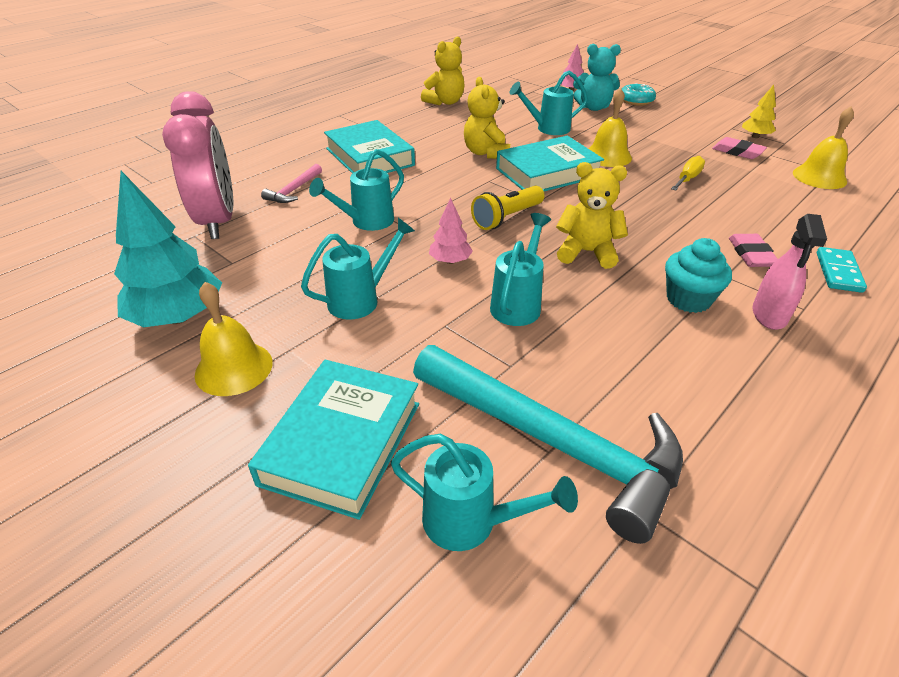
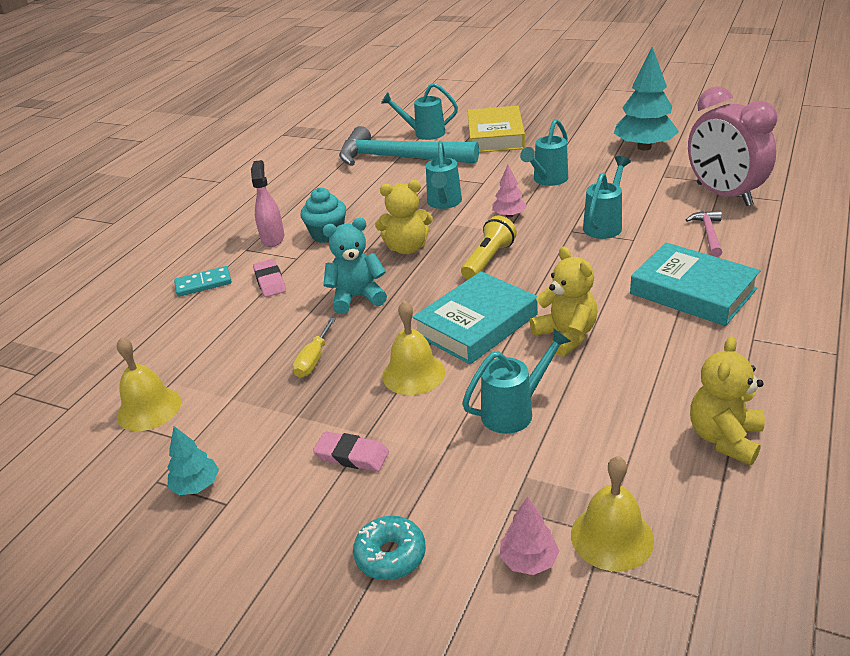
camera: 165 degrees right, 5 degrees down
(234, 368) = (579, 140): yellow bell -> yellow bell (612, 537)
(342, 442) = (495, 136): turquoise book -> yellow book
(593, 107) = (465, 501): turquoise teddy bear -> turquoise teddy bear (357, 297)
(737, 152) = (237, 434): pink eraser -> pink eraser (352, 455)
(755, 136) = (196, 485): yellow tree -> turquoise tree
(838, 272) = (203, 284): turquoise domino -> turquoise domino turned 75 degrees clockwise

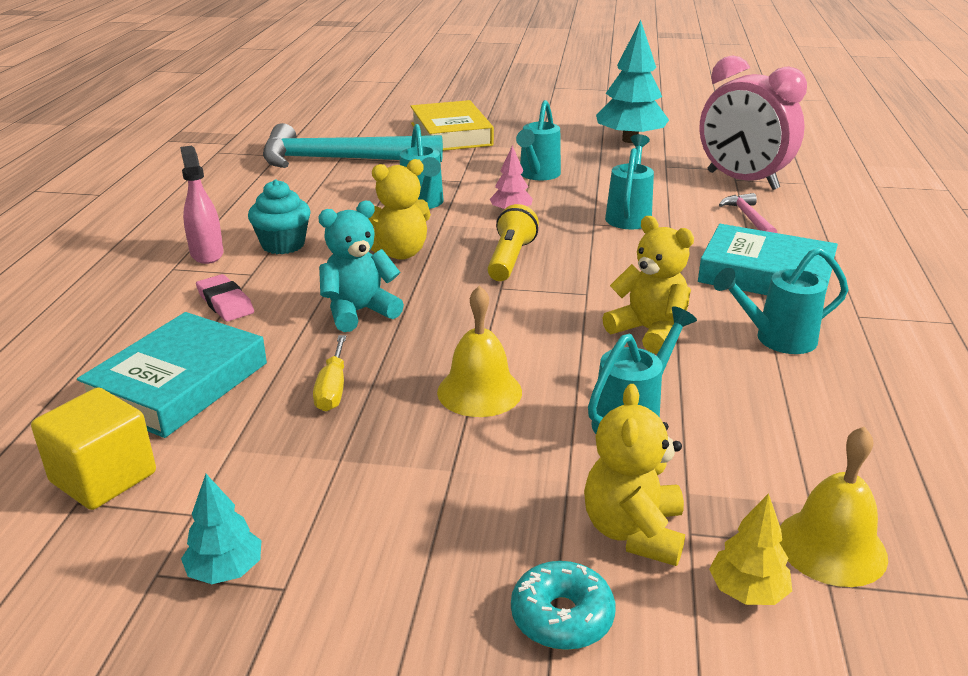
camera: 20 degrees left, 5 degrees down
(149, 408) = (103, 477): yellow bell -> yellow cube
(203, 284) = (125, 313): turquoise domino -> none
(352, 455) = (444, 499): pink eraser -> none
(424, 133) = (360, 134): turquoise watering can -> turquoise watering can (776, 339)
(476, 324) = (532, 329): turquoise book -> turquoise book (178, 384)
(529, 560) = (747, 592): pink tree -> yellow tree
(724, 438) = (891, 420): yellow teddy bear -> yellow teddy bear (633, 532)

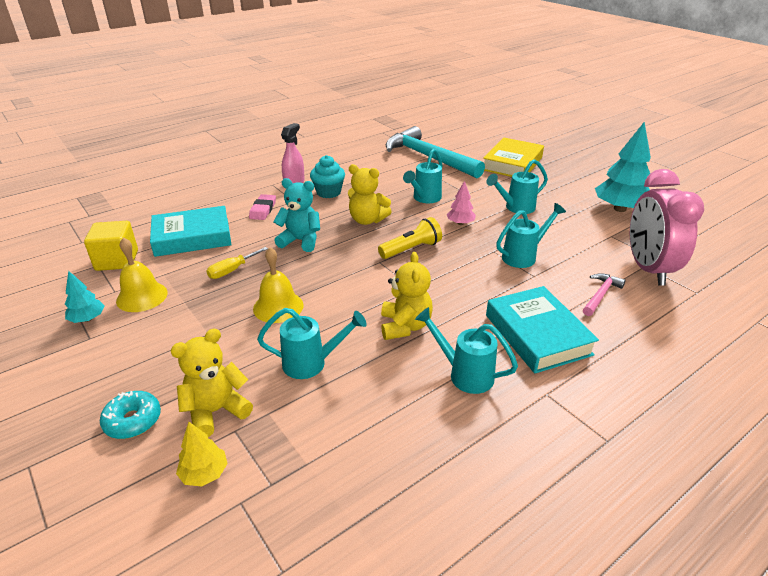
camera: 45 degrees right, 5 degrees up
(831, 547) = (274, 489): yellow bell -> yellow bell (142, 296)

